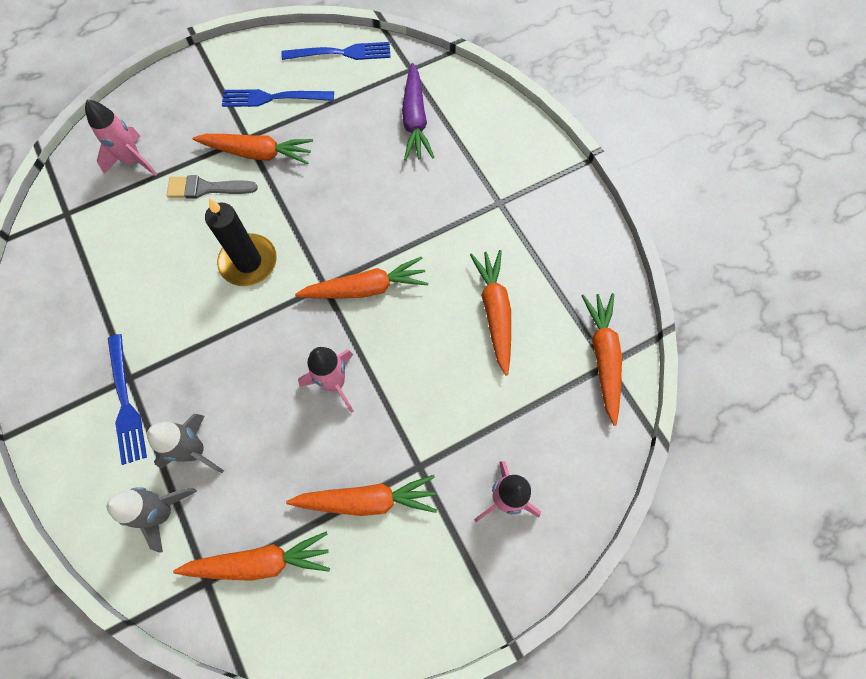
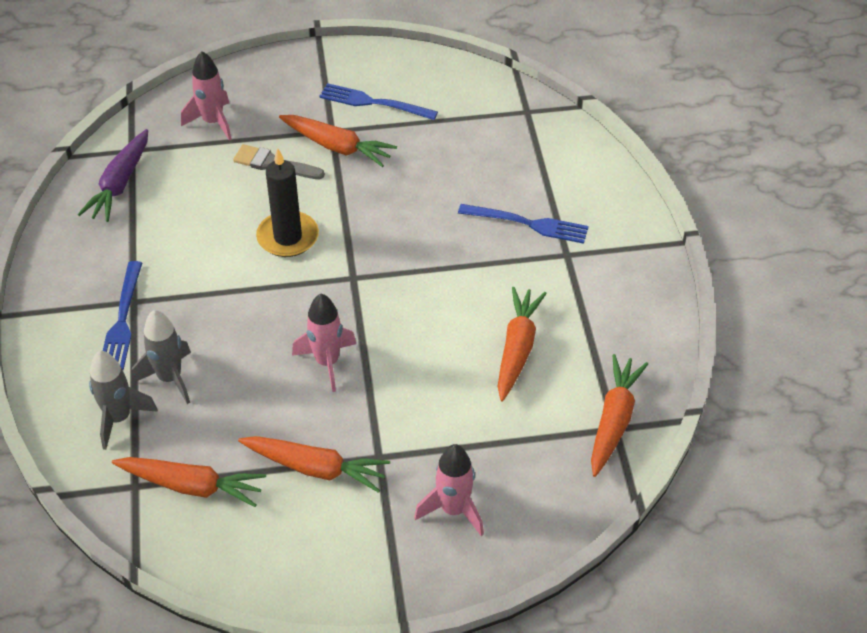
camera: 20 degrees right, 20 degrees down
(341, 53) = (461, 80): blue fork -> blue fork (528, 224)
(366, 288) = (394, 291): orange carrot -> none
(415, 120) = (511, 158): purple carrot -> purple carrot (120, 184)

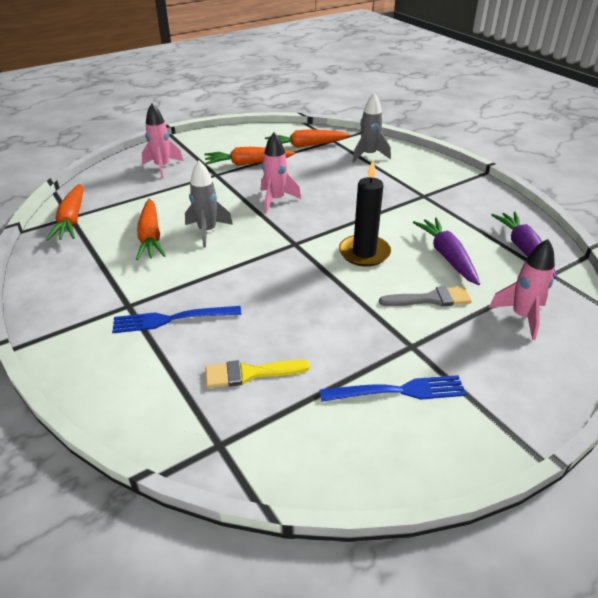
camera: 155 degrees right, 10 degrees down
(122, 320) = (417, 186): blue fork -> none
(170, 378) = (360, 173): grey rocket -> grey rocket (207, 231)
(206, 203) = (447, 256): none -> purple carrot
(337, 147) = (391, 331): orange carrot -> none
(480, 151) = (250, 373): none -> yellow brush

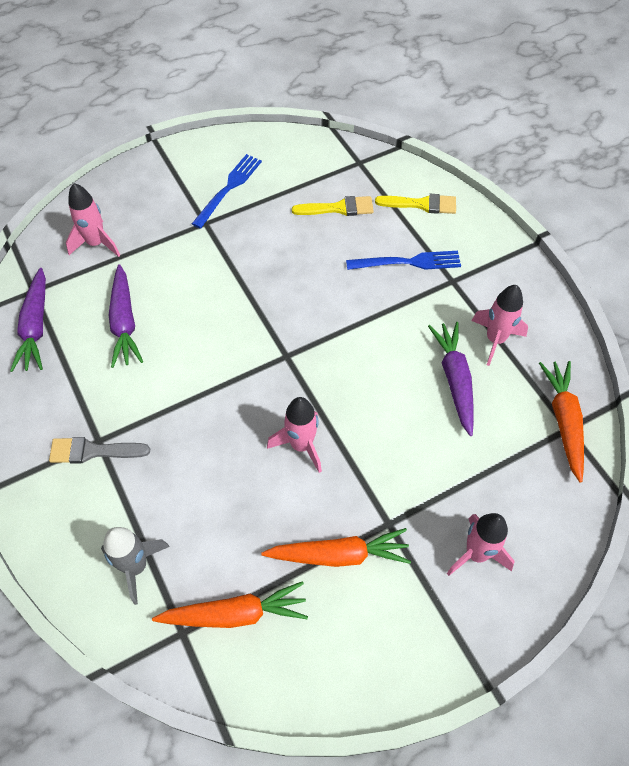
camera: 175 degrees left, 20 degrees up
(104, 263) = (495, 340): none -> pink rocket
(140, 385) = (421, 204): none -> yellow brush
(150, 237) = (454, 380): orange carrot -> purple carrot
(207, 231) = (388, 384): grey rocket -> none
(364, 253) = (212, 334): black candle -> none
(399, 391) = (229, 188): blue fork -> blue fork turned 120 degrees clockwise
(430, 299) = (168, 268): grey brush -> grey brush (93, 451)

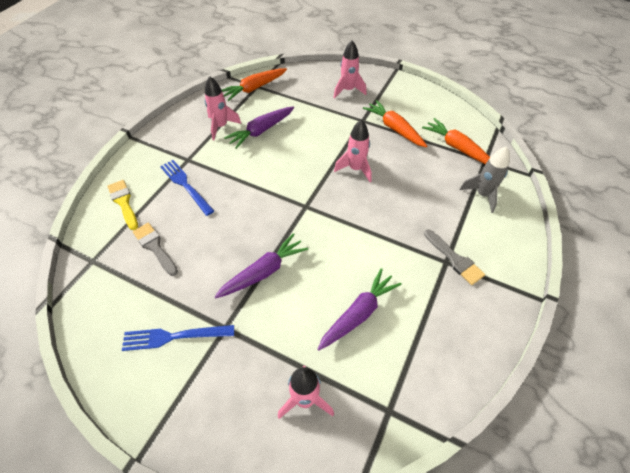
camera: 125 degrees left, 5 degrees down
(36, 327) = (415, 375): purple carrot -> purple carrot (263, 272)
(338, 208) = (155, 247): yellow brush -> grey brush

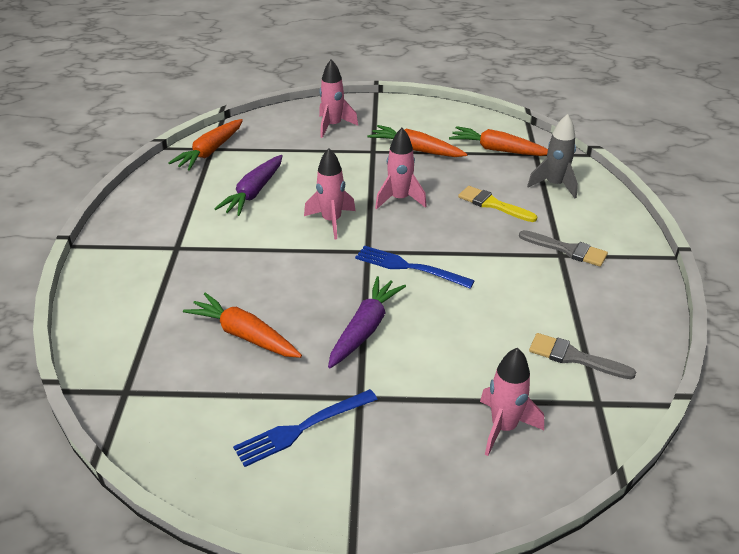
camera: 25 degrees left, 15 degrees down
(124, 202) = (120, 317): yellow brush -> yellow brush (492, 204)
(155, 247) = (204, 349): grey brush -> grey brush (574, 357)
(185, 185) = (195, 274): blue fork -> blue fork (408, 267)
(185, 245) = (244, 335): none -> orange carrot
(221, 126) = (196, 201): pink rocket -> pink rocket (331, 221)
(358, 313) = (503, 330): purple carrot -> none

